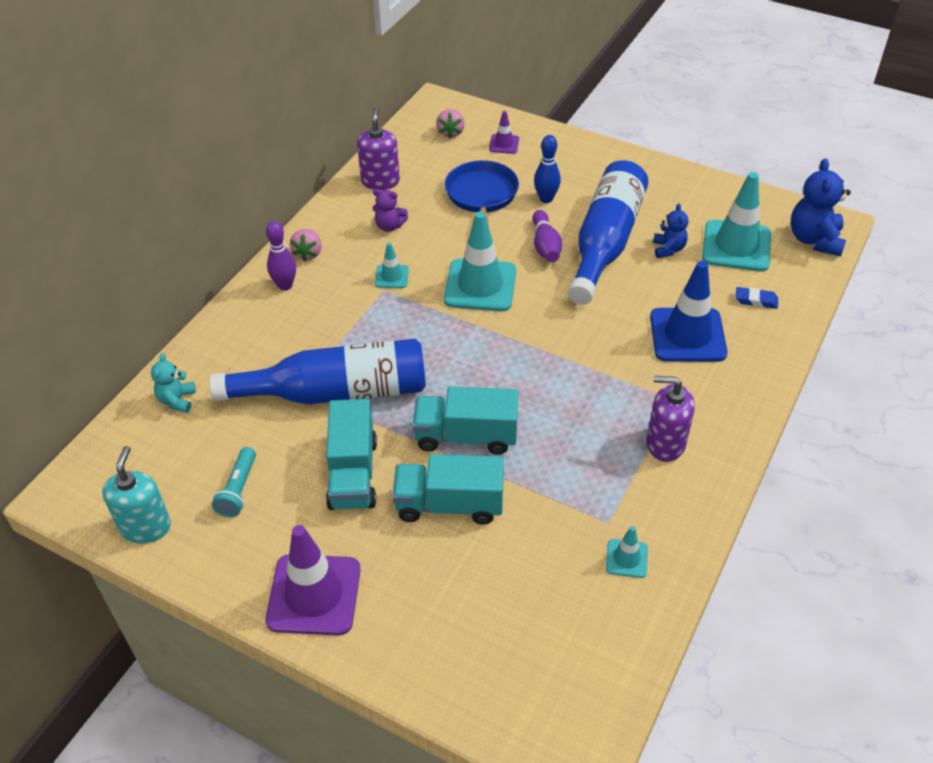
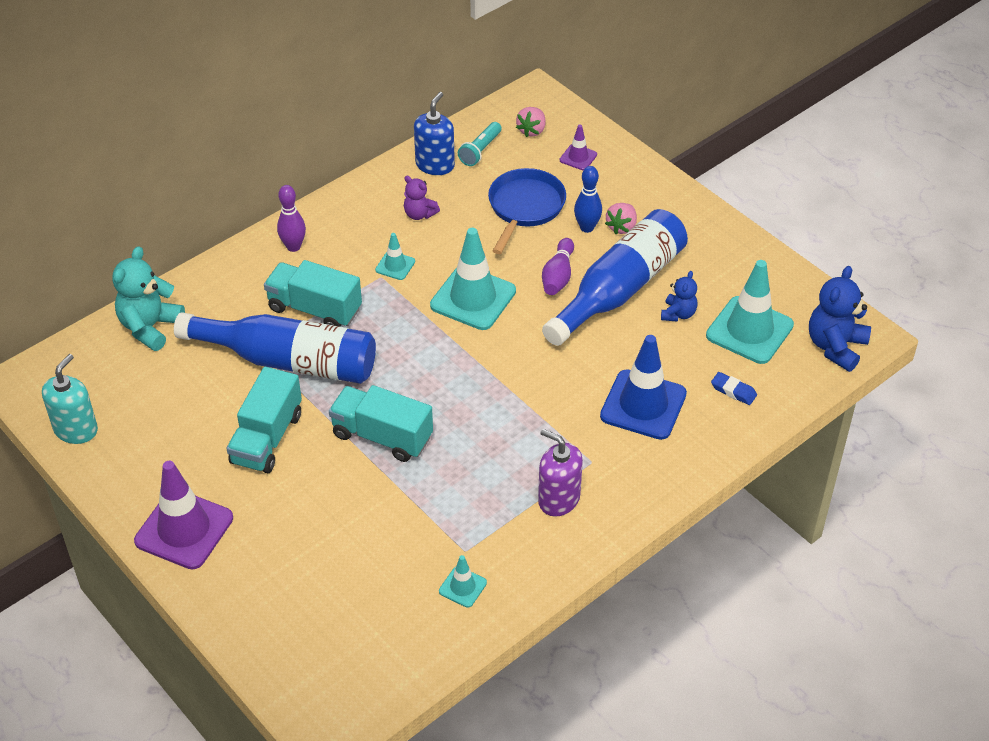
camera: 20 degrees right, 0 degrees up
(177, 400) = (150, 327): turquoise teddy bear -> turquoise teddy bear, size x1.73
(238, 490) = (164, 422): turquoise flashlight -> turquoise flashlight (480, 151)
(308, 253) = (330, 221): pink strawberry -> pink strawberry (621, 227)
(380, 181) = (435, 165): purple soap dispenser -> blue soap dispenser
(449, 504) = (335, 491): turquoise truck -> turquoise truck (315, 309)

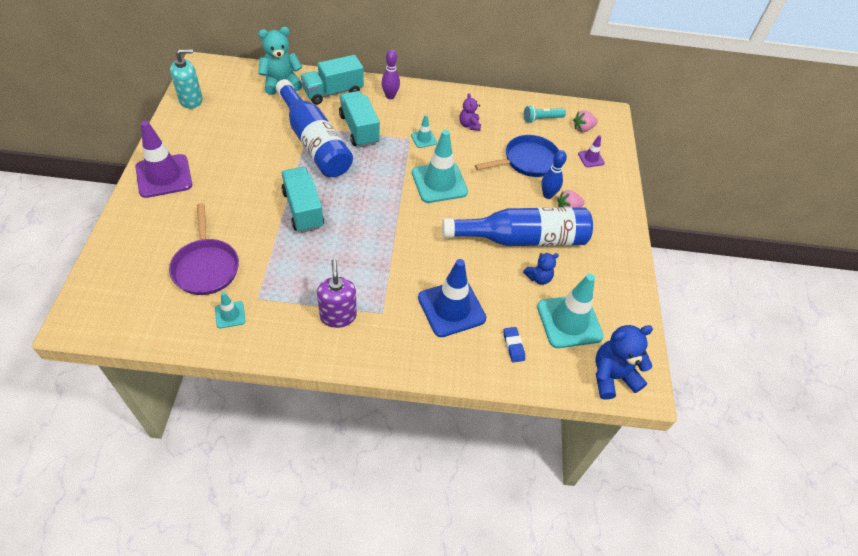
camera: 40 degrees right, 5 degrees up
(267, 438) = (255, 167): turquoise truck -> turquoise truck (333, 92)
(372, 569) = (206, 266): none -> purple pan
(435, 165) = (509, 109): blue soap dispenser -> none
(558, 276) = (498, 206): purple bowling pin -> none

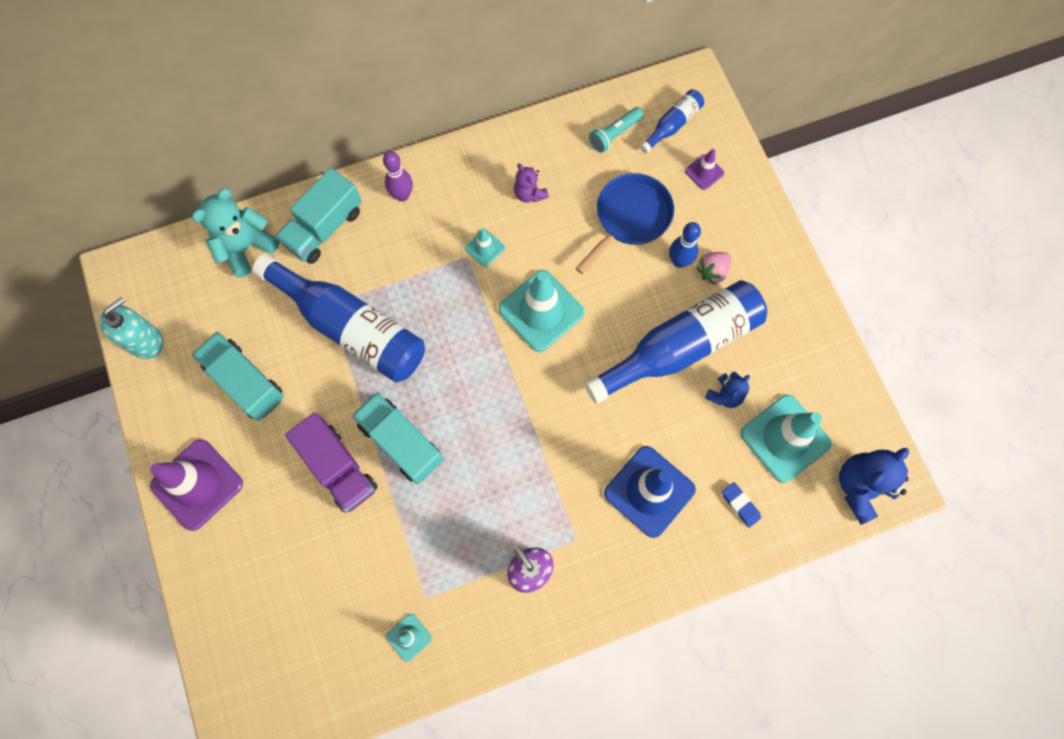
camera: 20 degrees left, 20 degrees up
(206, 266) = (339, 588): purple pan -> none
(254, 205) = (338, 468): none -> purple truck
(359, 129) = (395, 275): turquoise truck -> turquoise truck (245, 382)
(583, 129) = (672, 125): pink strawberry -> blue bottle

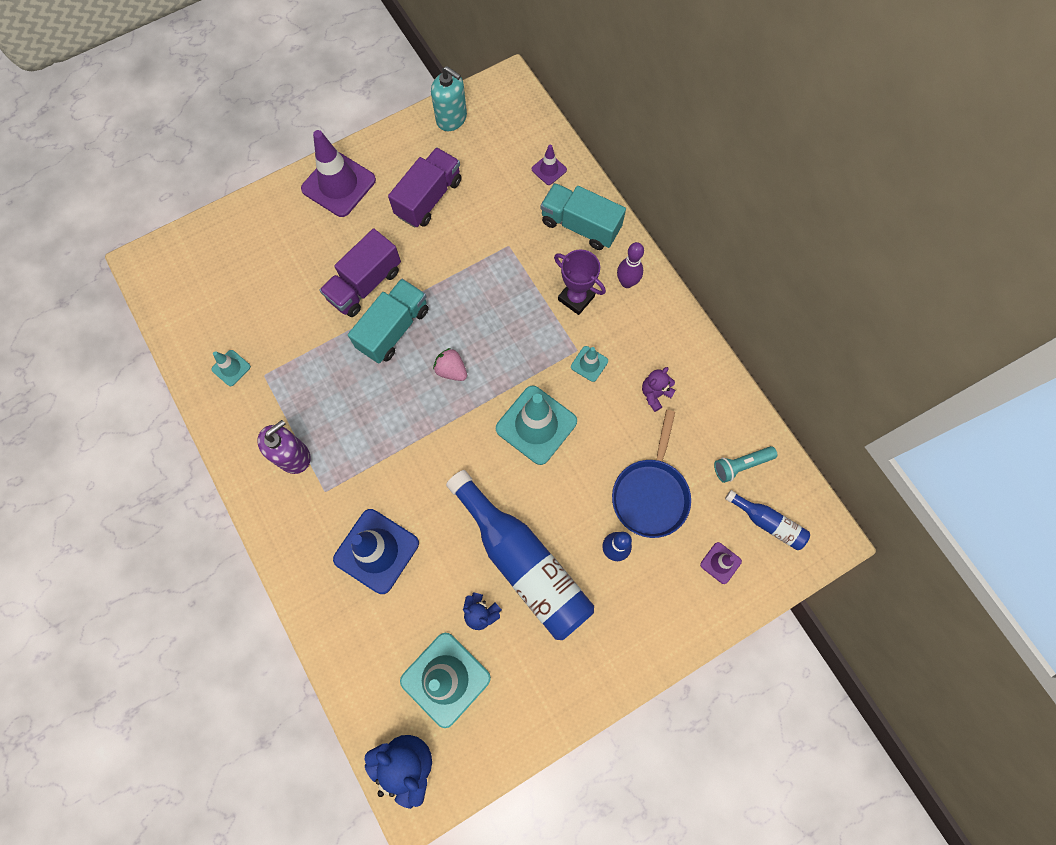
camera: 80 degrees right, 0 degrees up
(245, 382) = (429, 198): turquoise truck -> purple truck
(246, 247) = (549, 169): turquoise teddy bear -> purple traffic cone
(351, 327) = (490, 267): blue bottle -> none
(408, 247) = (576, 298): none -> purple trophy
(614, 134) = (741, 465): turquoise flashlight -> turquoise flashlight turned 60 degrees counterclockwise
(629, 218) = (651, 494): blue pan -> blue pan turned 75 degrees clockwise
(712, 271) = (609, 585): pink strawberry -> pink strawberry (451, 370)
(740, 505) = (373, 640): blue eraser -> none

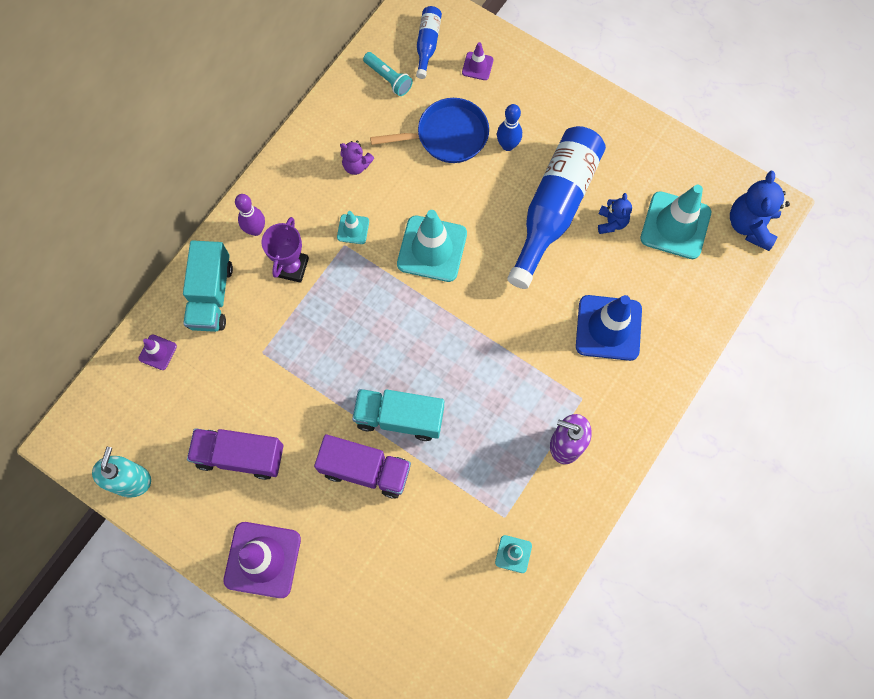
camera: 115 degrees left, 0 degrees up
(451, 370) = (416, 344): pink strawberry -> none

